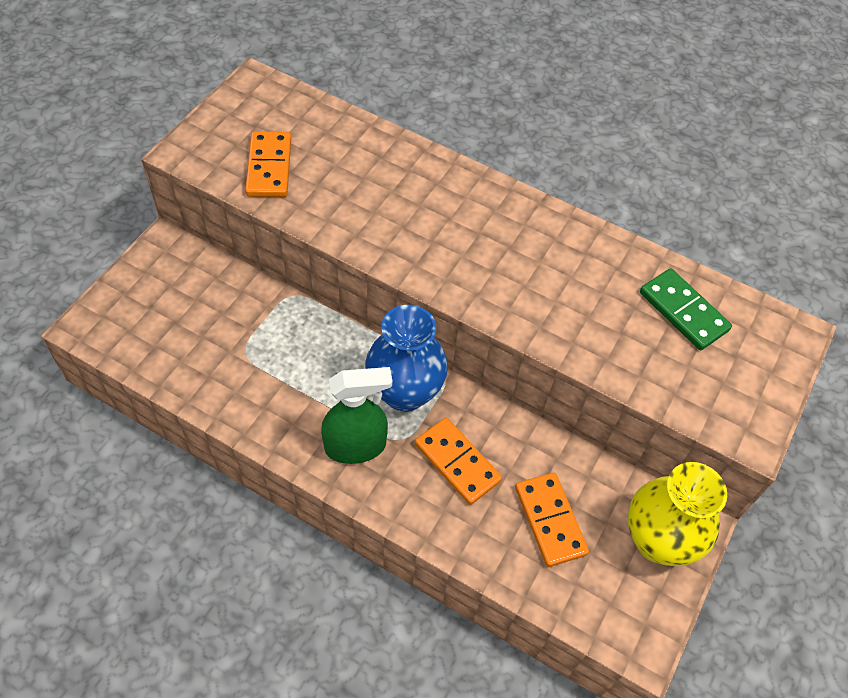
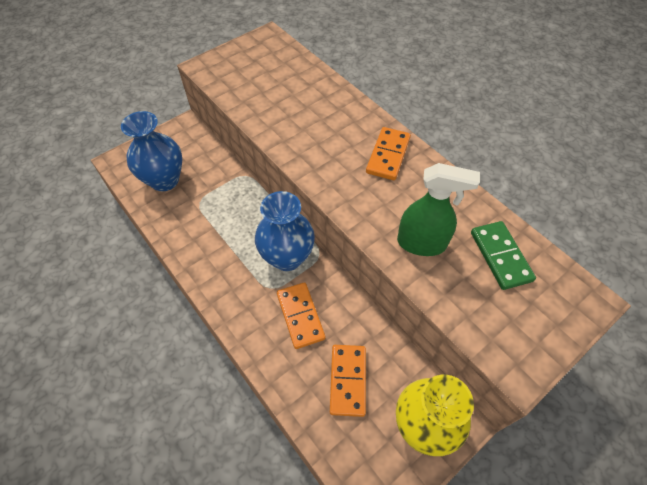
camera: 25 degrees right, 0 degrees up
(176, 335) = (164, 180): none -> blue vase
(269, 167) = (250, 86): orange domino -> orange domino (388, 155)
(356, 446) = (238, 283): green spray bottle -> green spray bottle (422, 243)

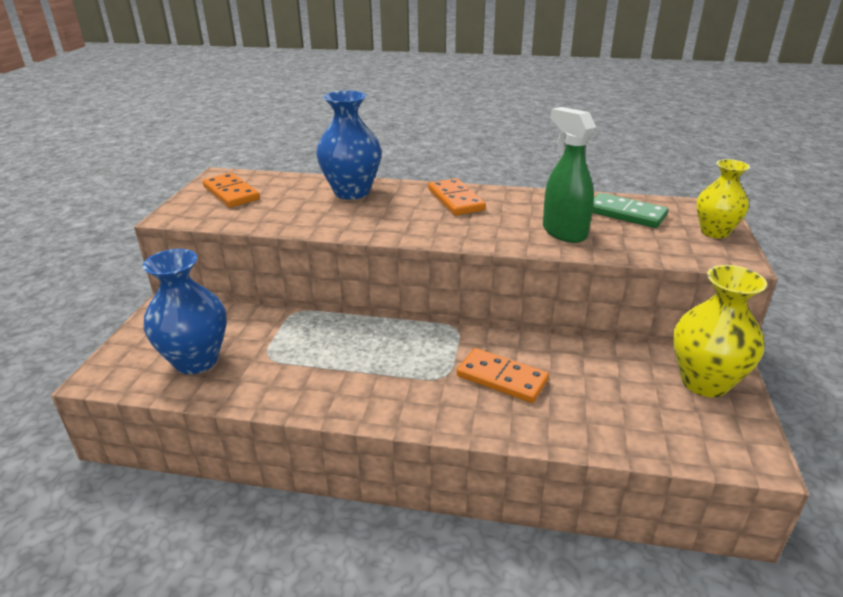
camera: 40 degrees left, 25 degrees down
(287, 257) = (427, 346): blue vase -> blue vase (352, 192)
(347, 380) = (608, 394): orange domino -> orange domino (231, 193)
(422, 243) = (563, 232): green spray bottle -> green spray bottle turned 90 degrees counterclockwise
(547, 329) = (714, 232): none -> yellow vase

